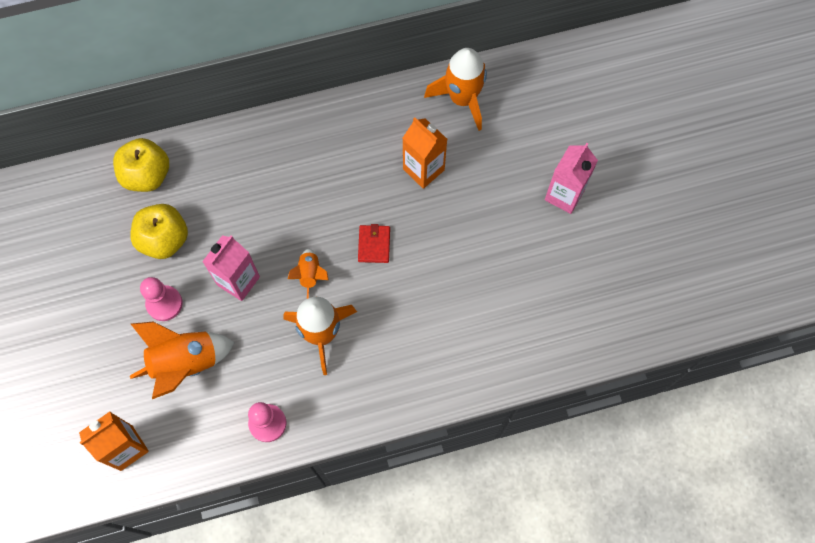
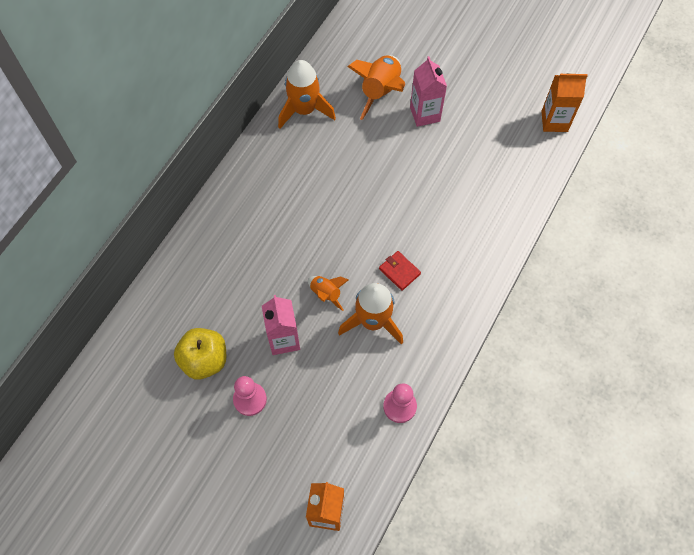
camera: 45 degrees left, 5 degrees down
(147, 175) = (146, 331): yellow apple -> none
(186, 363) = (306, 422): orange rocket -> orange rocket (380, 92)
(374, 245) = (345, 240): red wallet -> red wallet (399, 271)
(423, 169) = (326, 170): orange carton -> orange carton (554, 121)

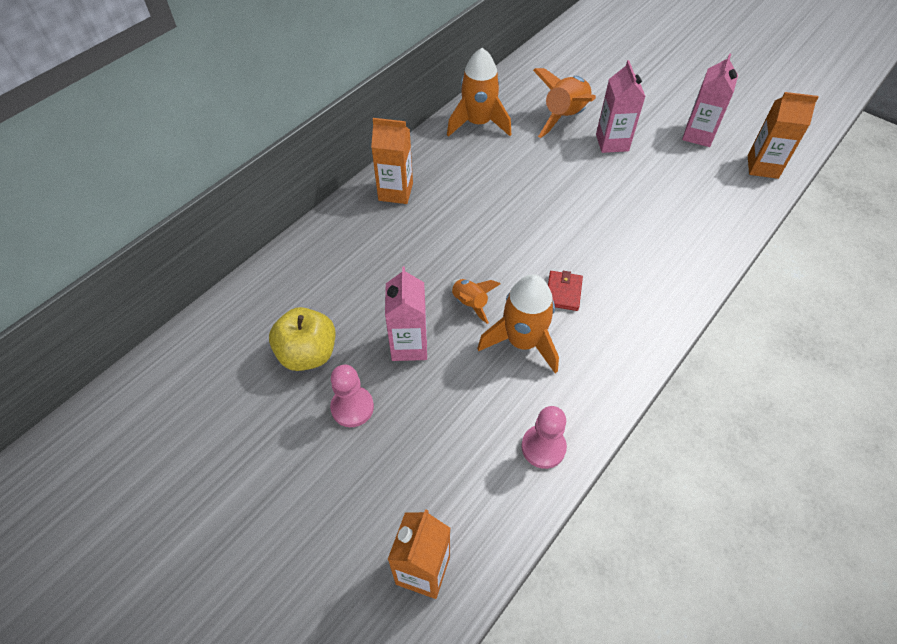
camera: 10 degrees right, 10 degrees down
(244, 195) = (395, 192): none -> orange carton
(399, 271) = (563, 292): red wallet -> red wallet turned 45 degrees clockwise
(498, 95) = (698, 135): none -> pink carton

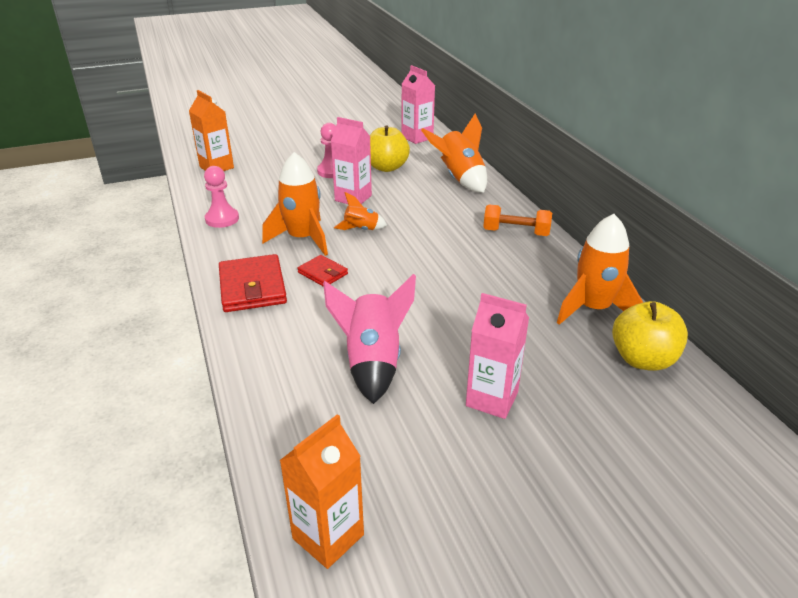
camera: 120 degrees right, 20 degrees down
(395, 192) = (516, 232): orange carton -> orange dumbbell
(516, 93) = (642, 359): none -> yellow apple
(565, 117) = (569, 380): orange rocket -> orange rocket (459, 179)
(625, 331) = (252, 287): none -> red wallet
(635, 207) = (372, 362): none -> pink rocket
(698, 135) = (447, 502): pink carton -> pink carton (417, 137)

